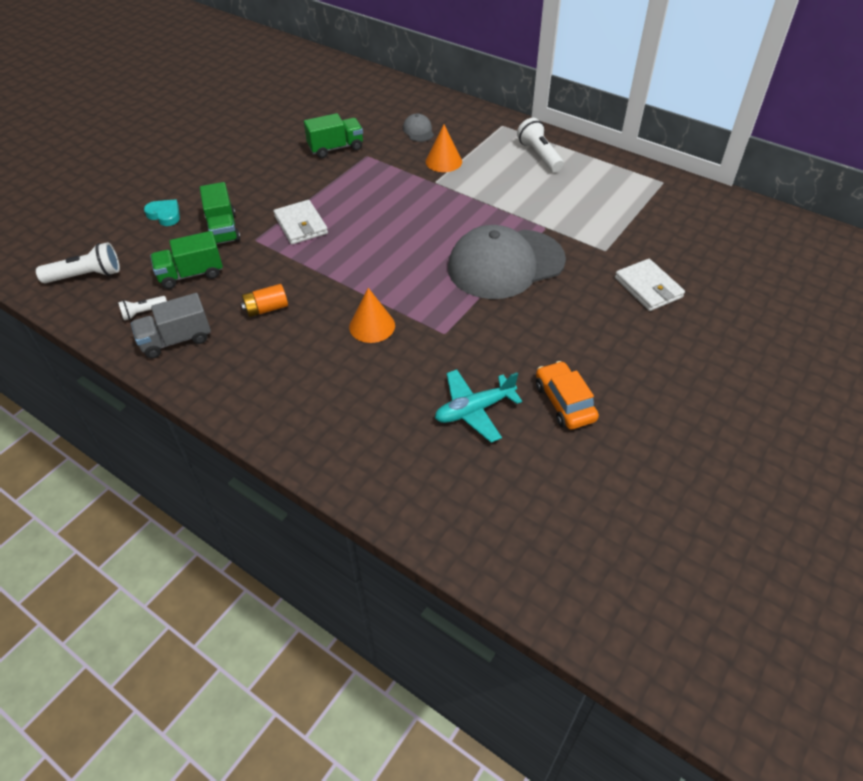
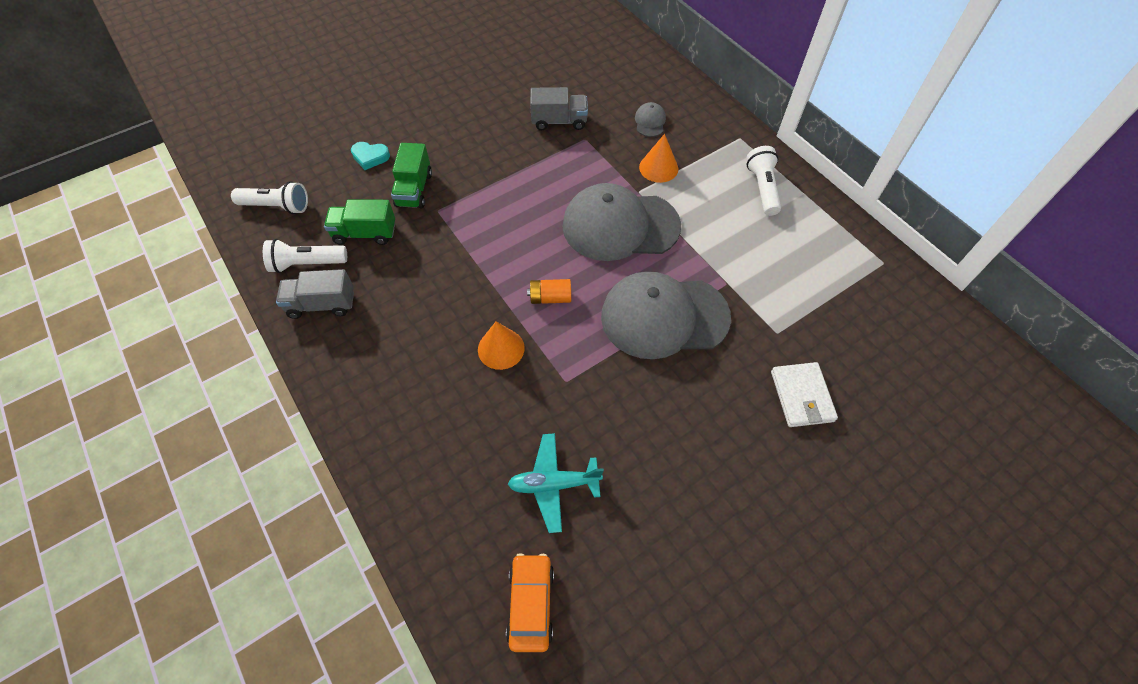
camera: 20 degrees right, 10 degrees up
(143, 312) = (307, 264): white flashlight -> white flashlight, size x1.73
(165, 215) = (370, 157): turquoise heart -> turquoise heart turned 135 degrees clockwise
(266, 309) = (414, 295): orange battery -> orange battery (550, 298)
(301, 225) = (486, 206): white wallet -> none
(336, 148) = (559, 121): green truck -> grey truck
(432, 210) = (620, 226): none -> grey cap
(564, 402) = (647, 508): orange car -> orange car (531, 603)

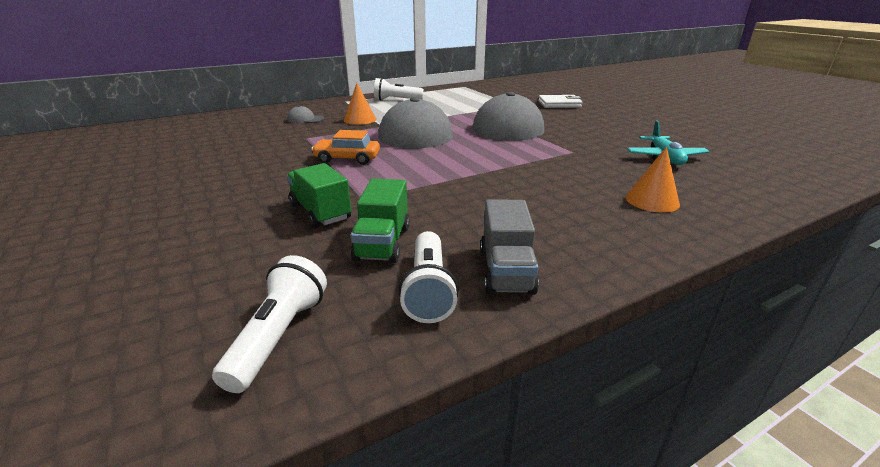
camera: 85 degrees left, 30 degrees down
(370, 157) = (229, 244): turquoise heart -> none
(414, 190) = (320, 212): green truck -> green truck turned 135 degrees counterclockwise
(501, 348) = (548, 171): orange cone -> orange cone (652, 200)
(531, 603) = (764, 166): orange car -> orange car (347, 159)
(550, 298) = (490, 154): orange battery -> none
(559, 121) = (272, 145): grey truck -> none

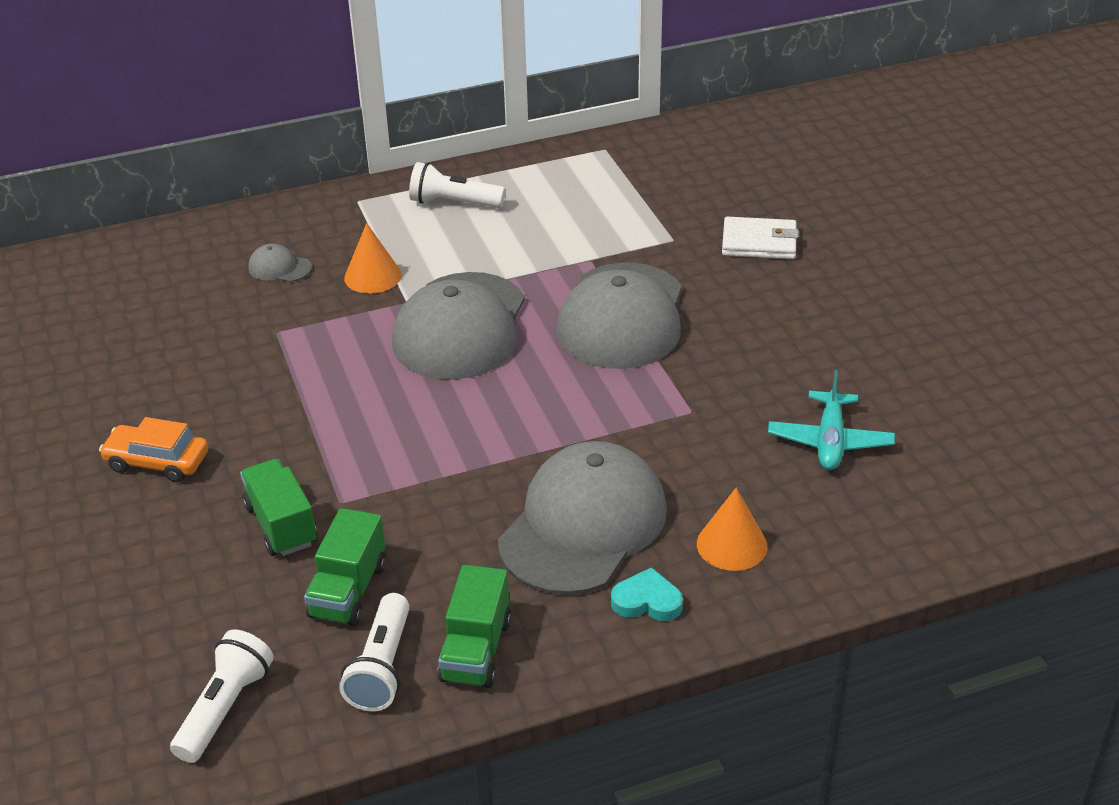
camera: 10 degrees right, 10 degrees up
(347, 159) = (333, 400): orange car -> orange car (157, 462)
(506, 271) = (476, 650): grey truck -> green truck
(543, 198) = (583, 525): none -> grey cap
(620, 231) = (647, 601): none -> turquoise heart

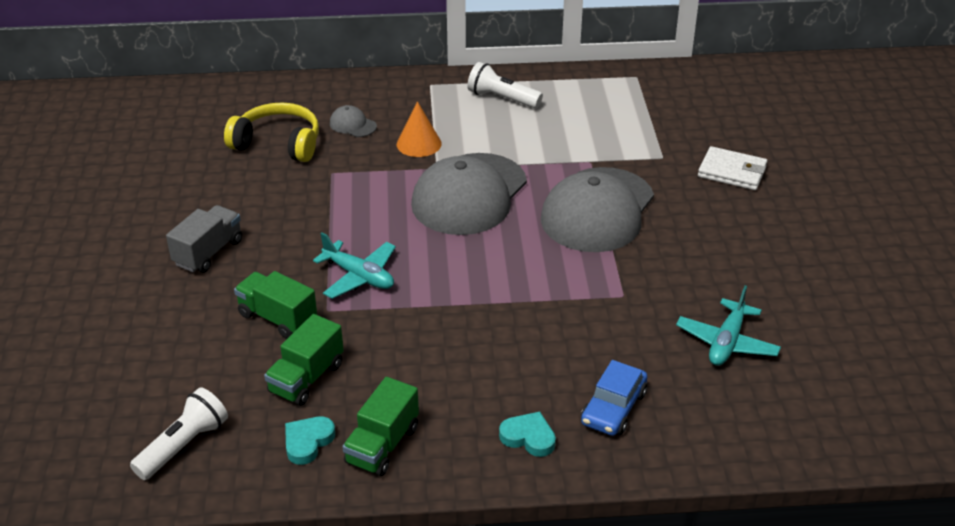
camera: 15 degrees right, 0 degrees up
(157, 462) = (208, 252): orange car -> grey truck
(192, 308) = (278, 143): none -> yellow headphones
(281, 525) = (277, 318): green truck -> green truck turned 45 degrees counterclockwise
(364, 453) = (359, 276): none -> turquoise plane
(382, 667) = (308, 442): white flashlight -> turquoise heart
(583, 525) = (502, 367): grey cap -> none
(731, 545) = (613, 408): orange cone -> blue car

